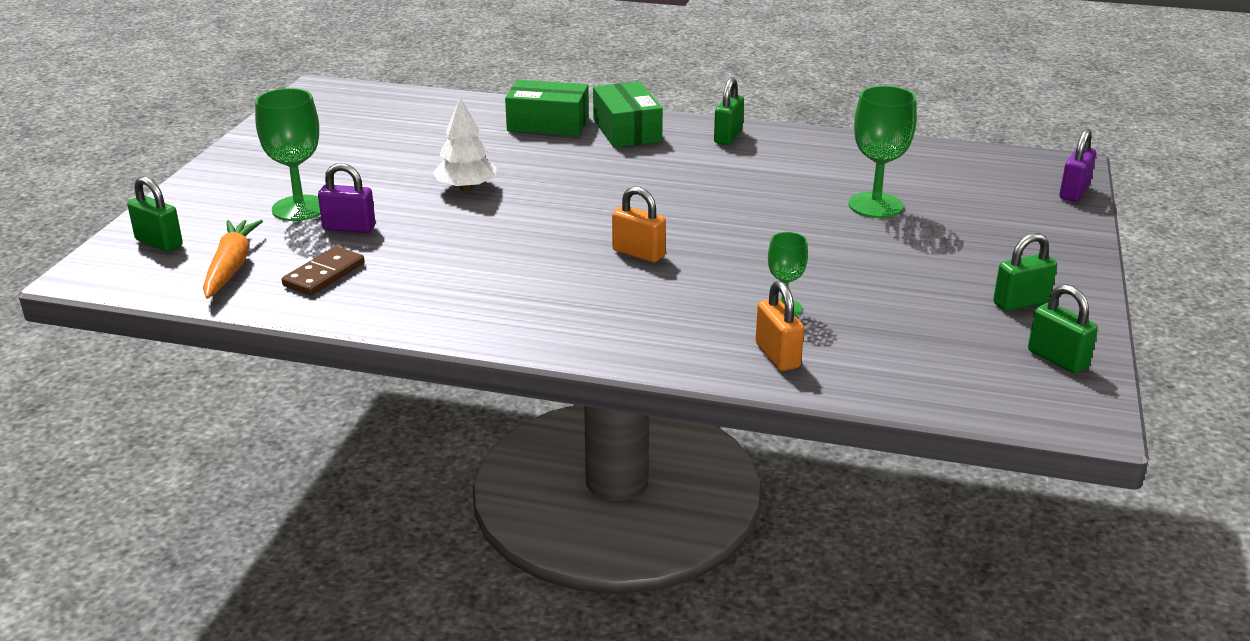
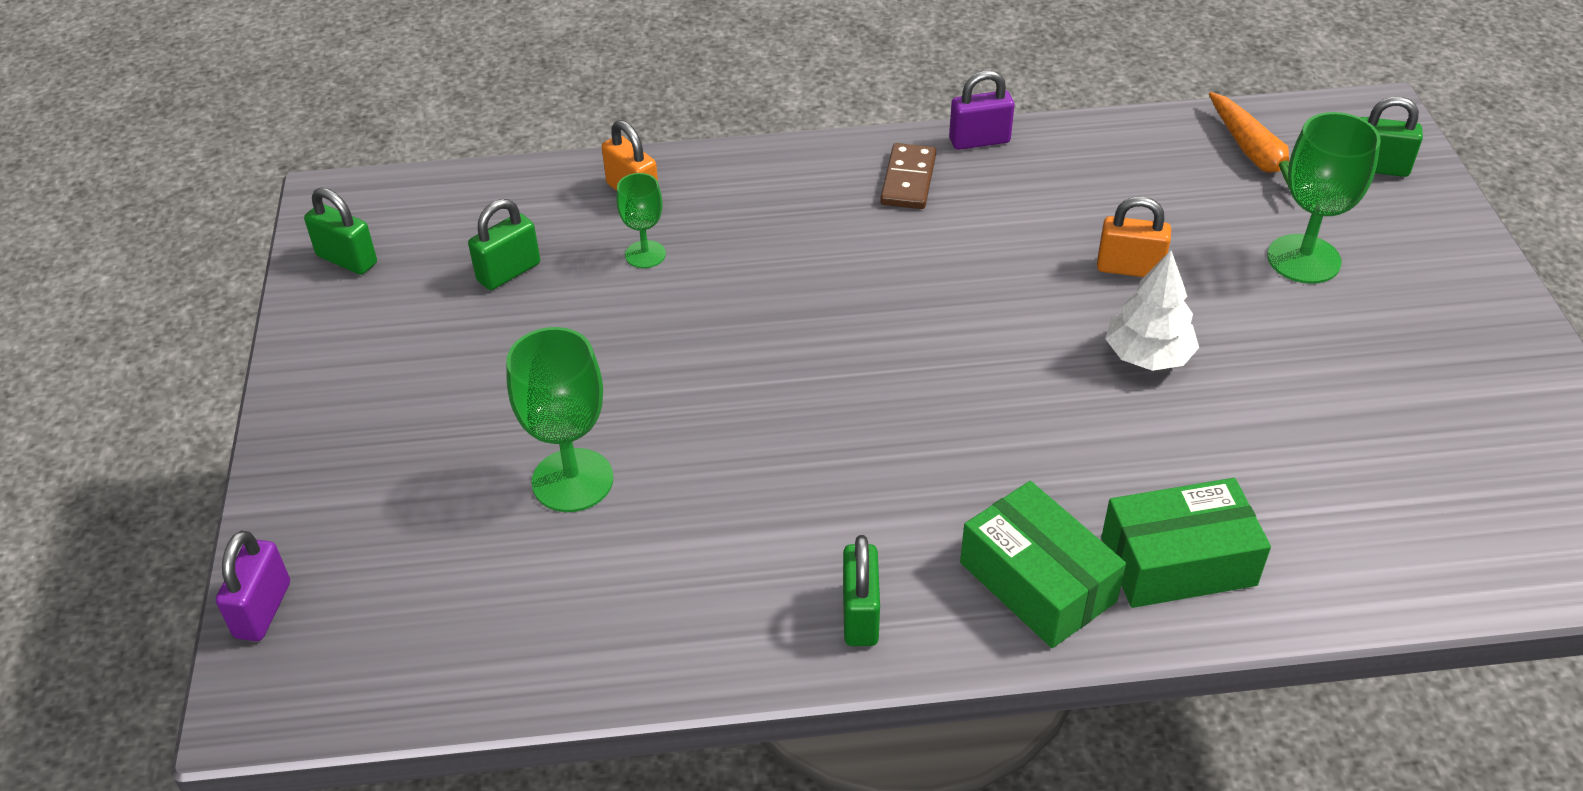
camera: 160 degrees right, 15 degrees up
(324, 275) = (1154, 173): brown domino -> brown domino (908, 180)
(349, 228) = (1209, 244): purple padlock -> purple padlock (979, 141)
(638, 253) = (845, 294): orange padlock -> orange padlock (1129, 268)
(1021, 303) = (376, 333): green padlock -> green padlock (509, 272)

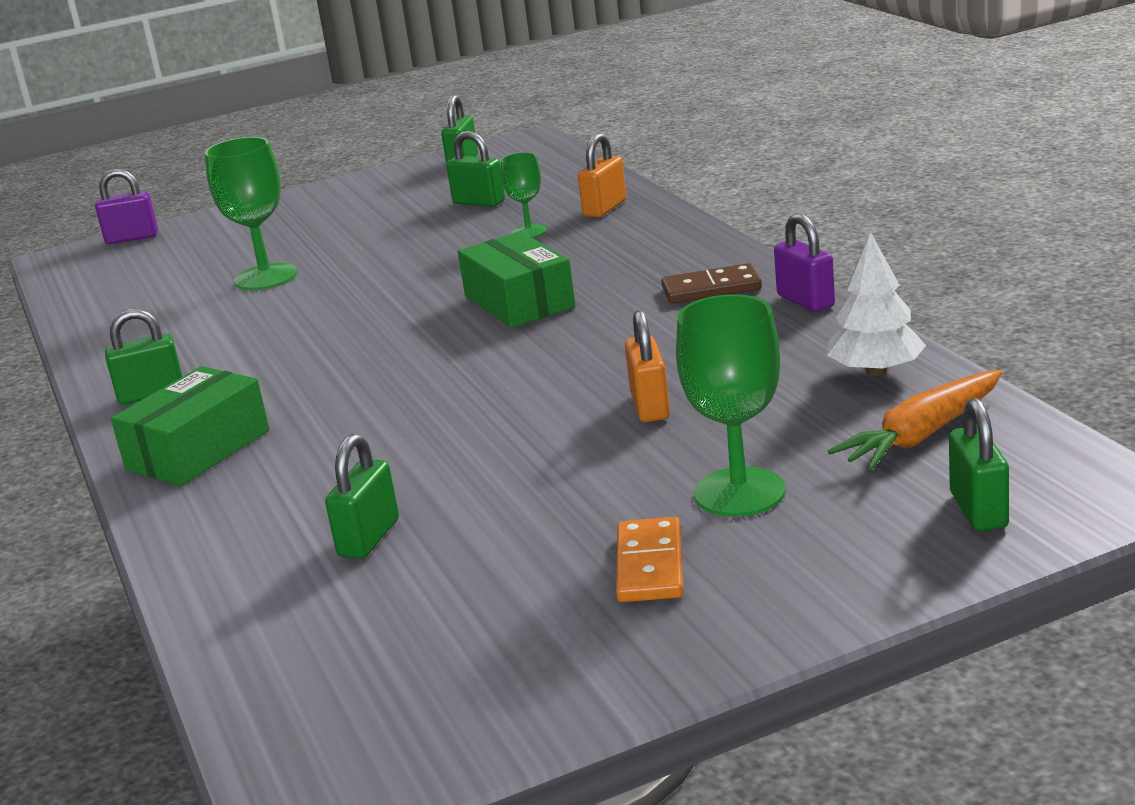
camera: 75 degrees right, 20 degrees down
(1147, 356) = (516, 440): white tree -> white tree (875, 371)
(1178, 561) = (235, 504): green box -> green box (519, 302)
(1287, 475) = (369, 538): none -> green padlock
(1395, 327) = (649, 565): none -> orange domino

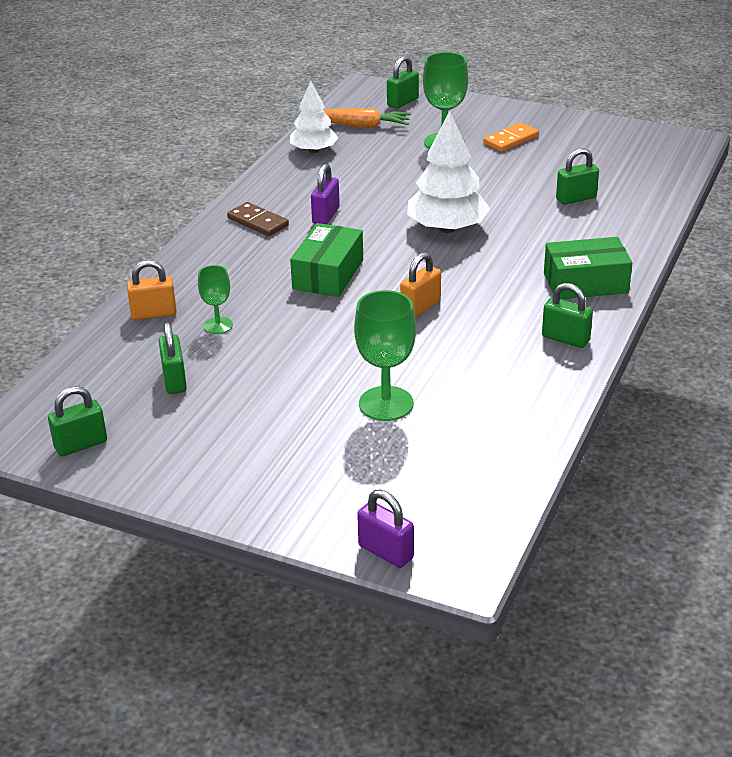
camera: 135 degrees left, 10 degrees up
(481, 402) = (447, 228): none -> white tree
(650, 406) = (401, 186): orange padlock -> orange padlock (420, 307)
(805, 301) = (252, 191): purple padlock -> purple padlock (326, 215)

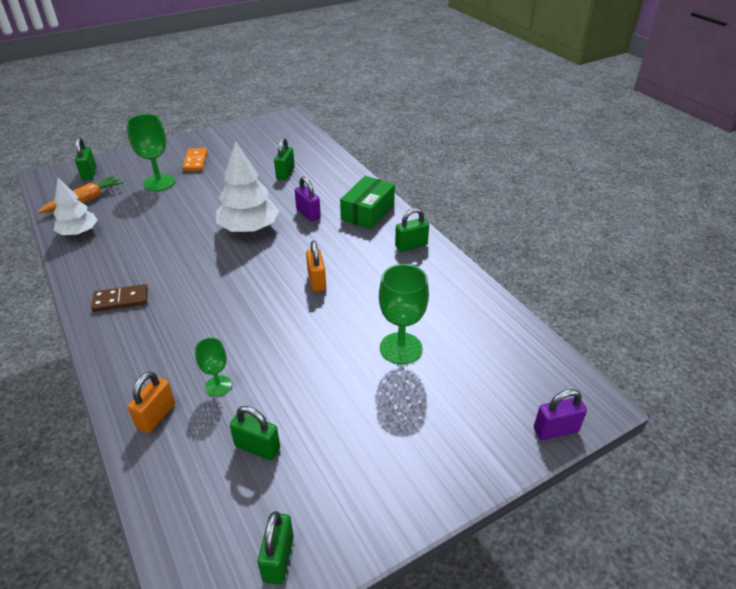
camera: 55 degrees left, 5 degrees up
(326, 215) = (161, 266): purple padlock -> purple padlock (308, 214)
(328, 274) = (229, 300): green box -> none

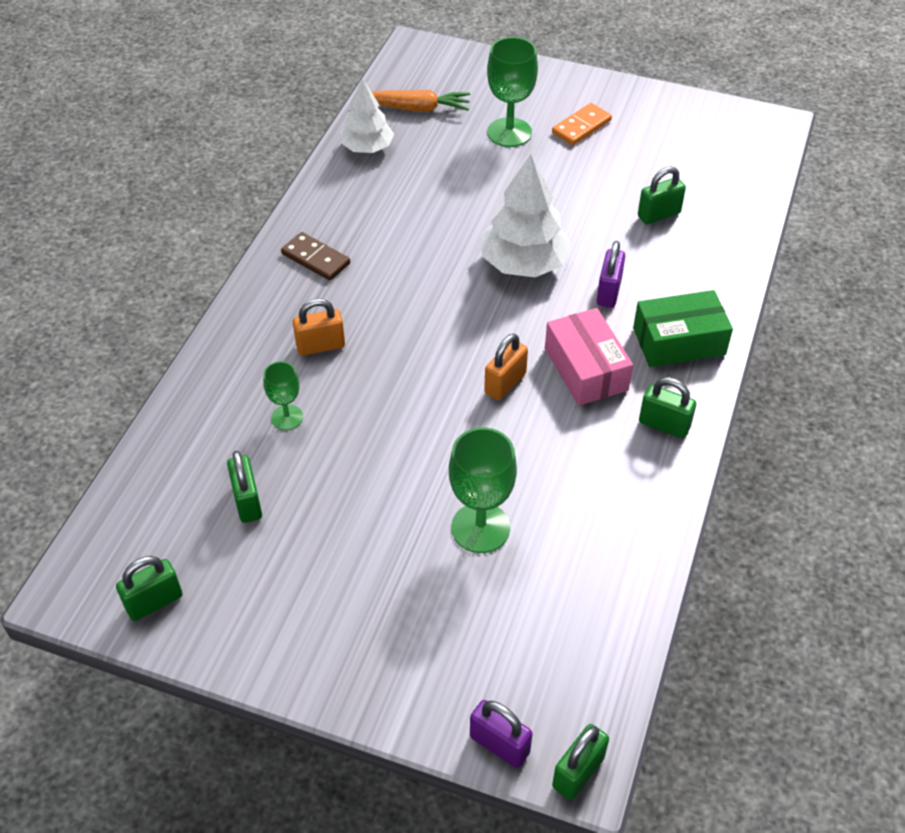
camera: 50 degrees right, 10 degrees up
(89, 173) = (458, 71): green padlock -> green padlock (578, 772)
(156, 416) = (214, 402): orange padlock -> orange padlock (320, 346)
(345, 249) = (586, 369): none -> pink box

